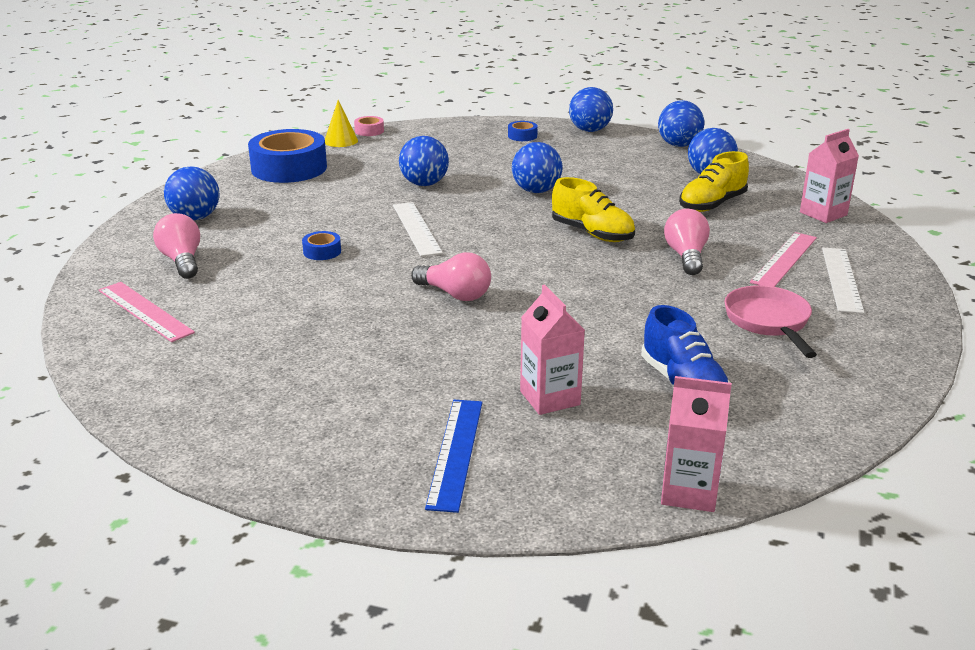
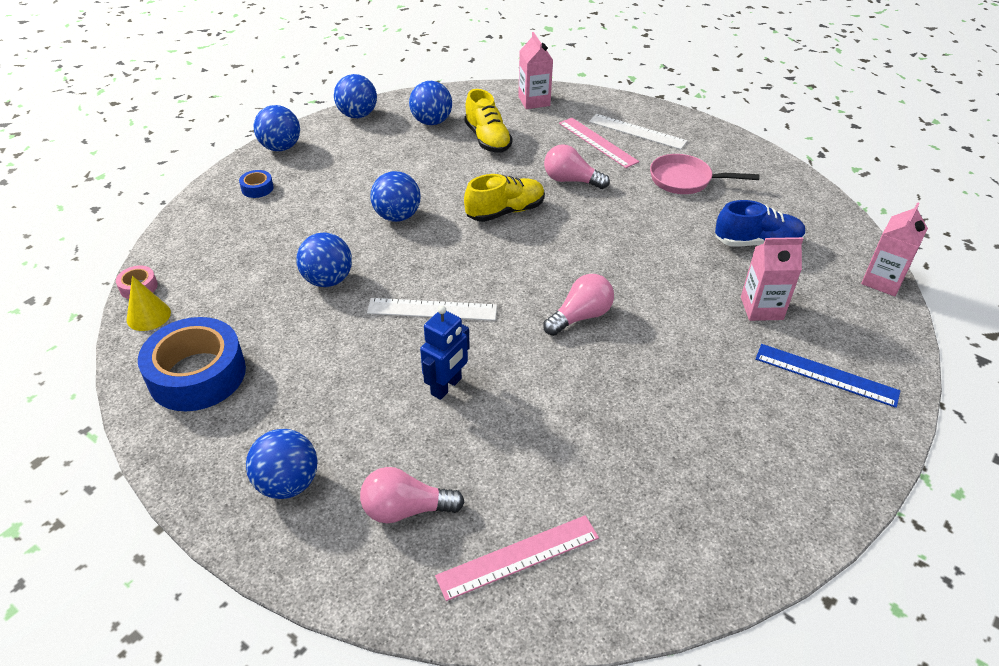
camera: 70 degrees left, 15 degrees up
(322, 251) = (446, 386): blue tape -> blue robot

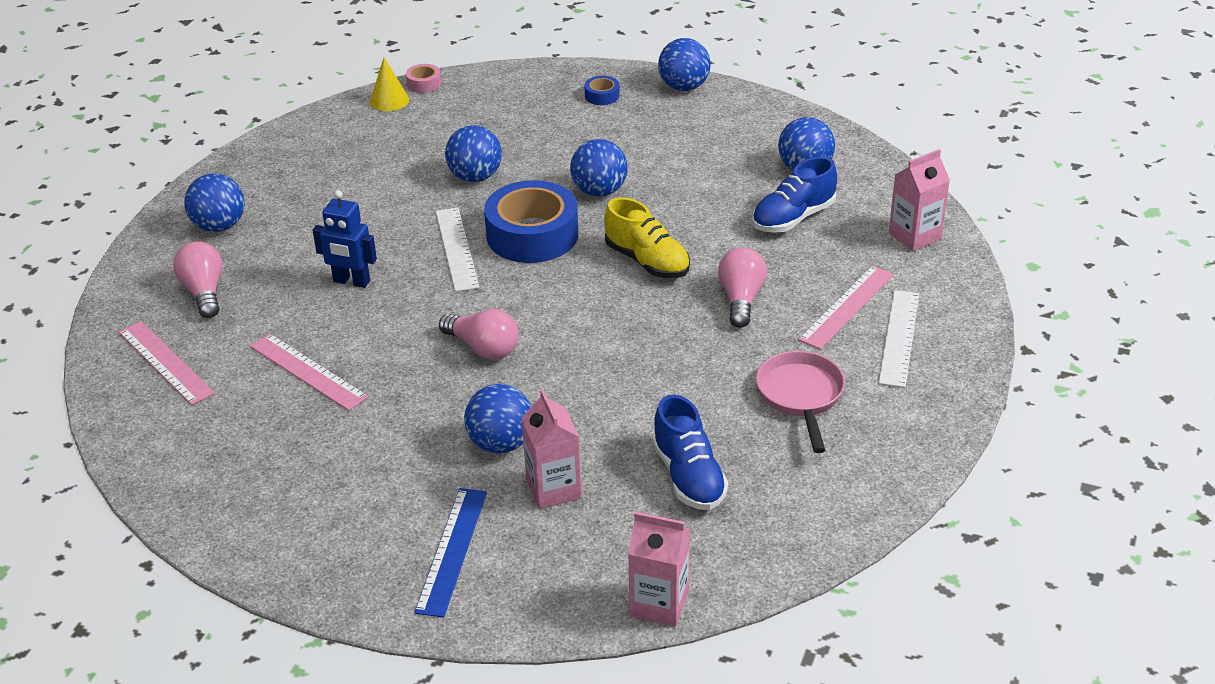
camera: 75 degrees right, 5 degrees down
(197, 375) = (326, 147): blue tape -> blue tape (532, 235)
(357, 115) = (783, 115): blue ball -> blue ball (501, 443)
(487, 139) = (793, 218): yellow shoe -> blue shoe
(574, 436) = (308, 371): none -> pink ruler

